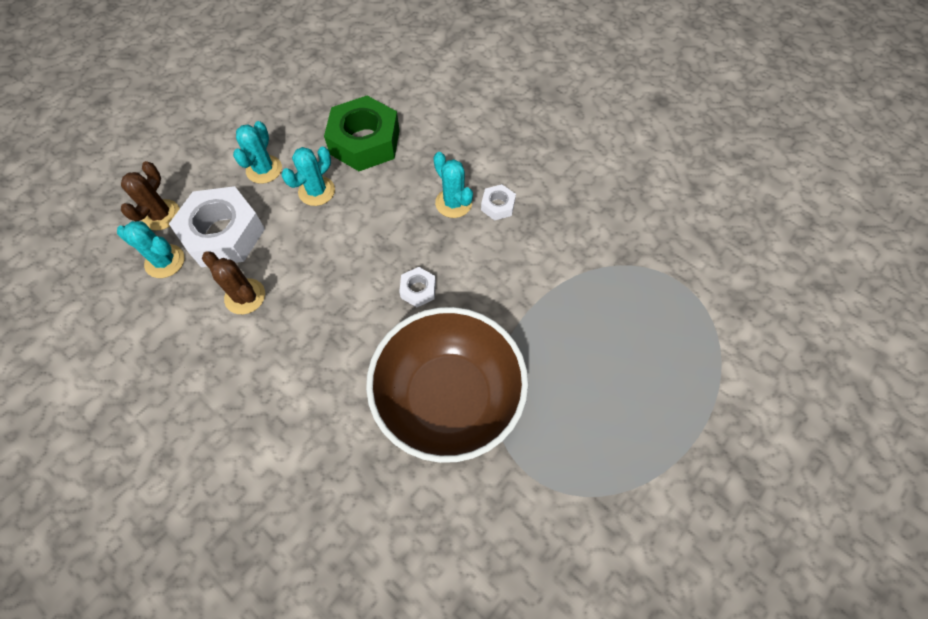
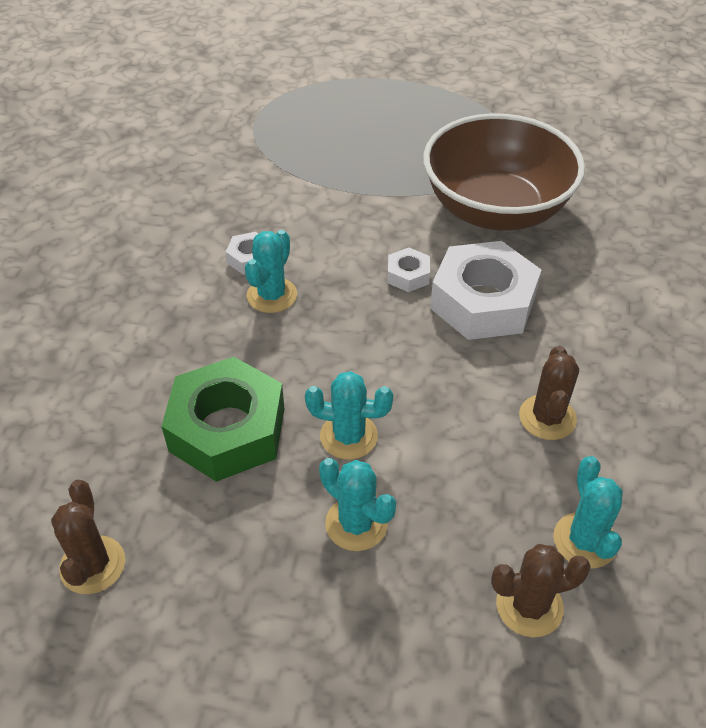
camera: 120 degrees left, 15 degrees down
(223, 234) = (492, 500): white nut -> white nut (483, 302)
(264, 169) = (356, 524): turquoise cactus -> turquoise cactus turned 60 degrees clockwise
(329, 70) = (93, 565): none -> brown cactus

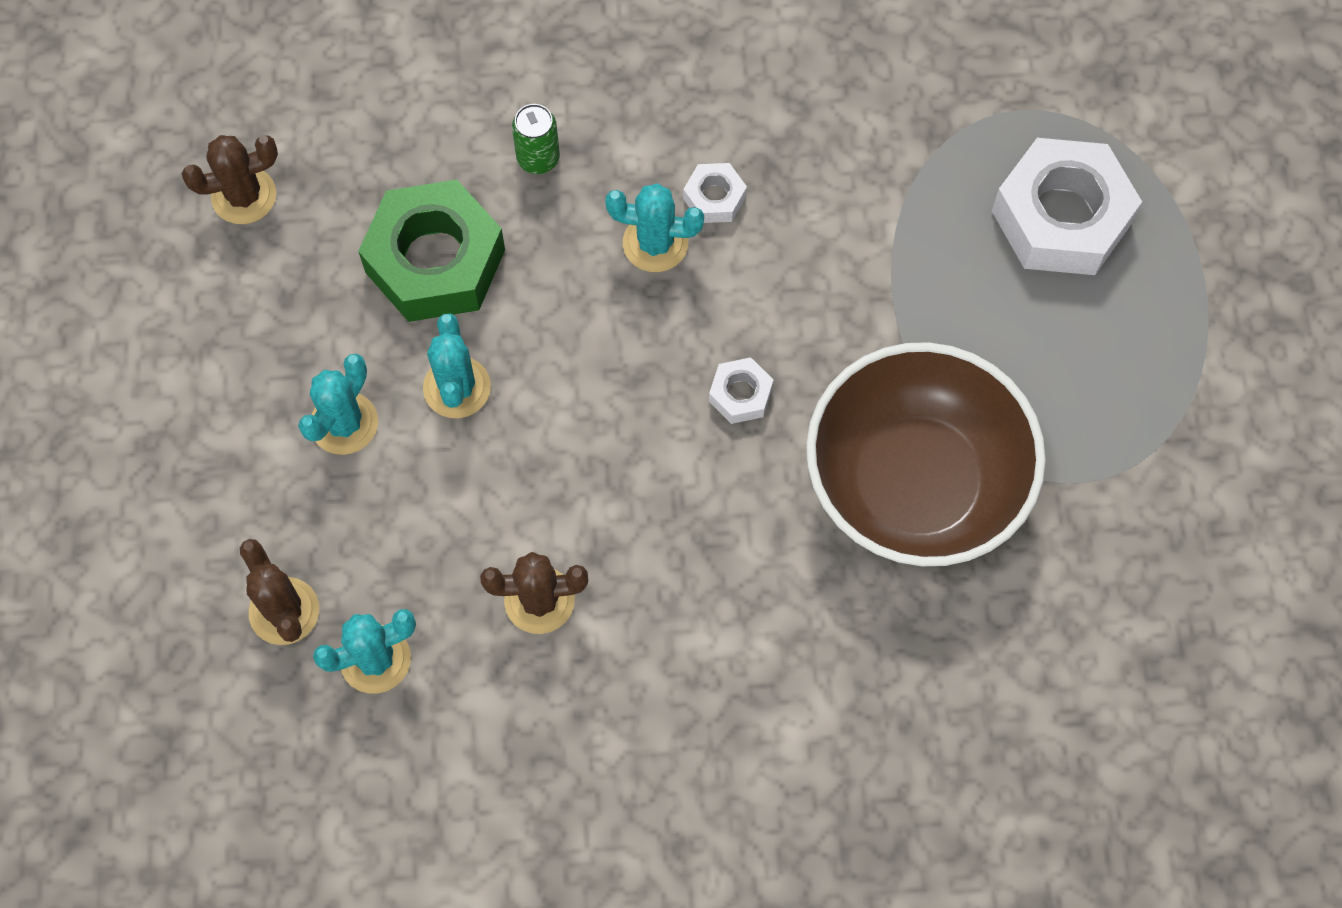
camera: 75 degrees right, 20 degrees up
(167, 347) = (538, 158): none -> green can
(483, 302) = (717, 496): white nut -> white nut (1061, 217)

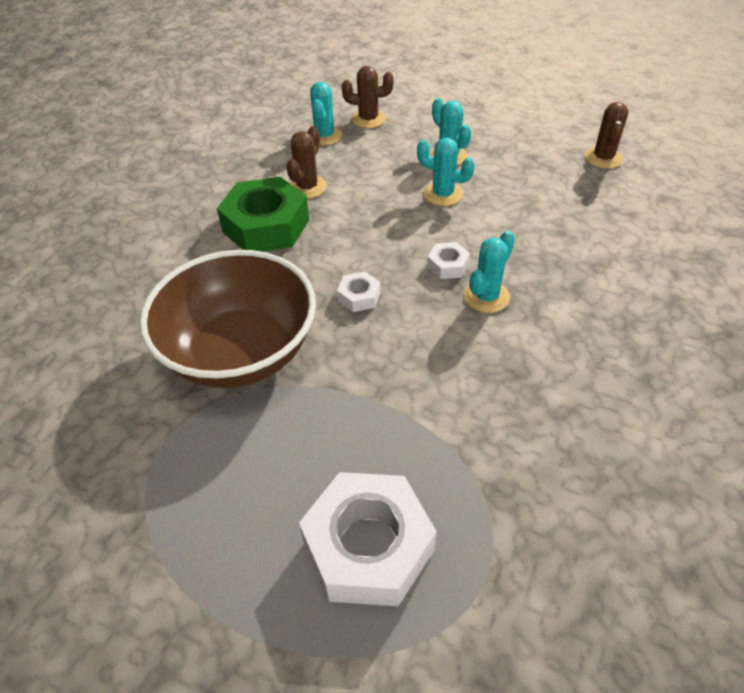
camera: 120 degrees right, 20 degrees down
(435, 261) = (525, 208): green nut -> green nut (266, 226)
(538, 158) = (577, 267): green can -> none
(714, 198) = (505, 336): white nut -> white nut (448, 265)

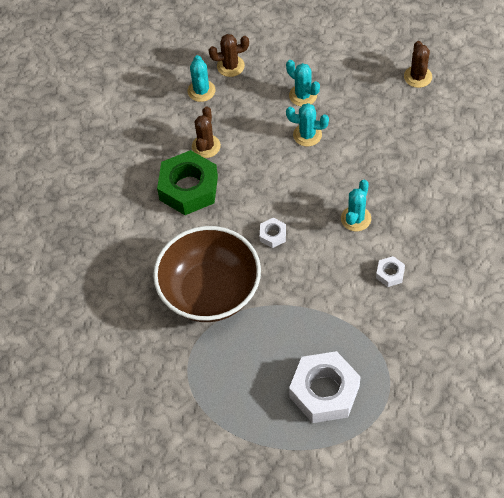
camera: 10 degrees left, 10 degrees up
(448, 265) = (325, 198): white nut -> white nut (390, 274)

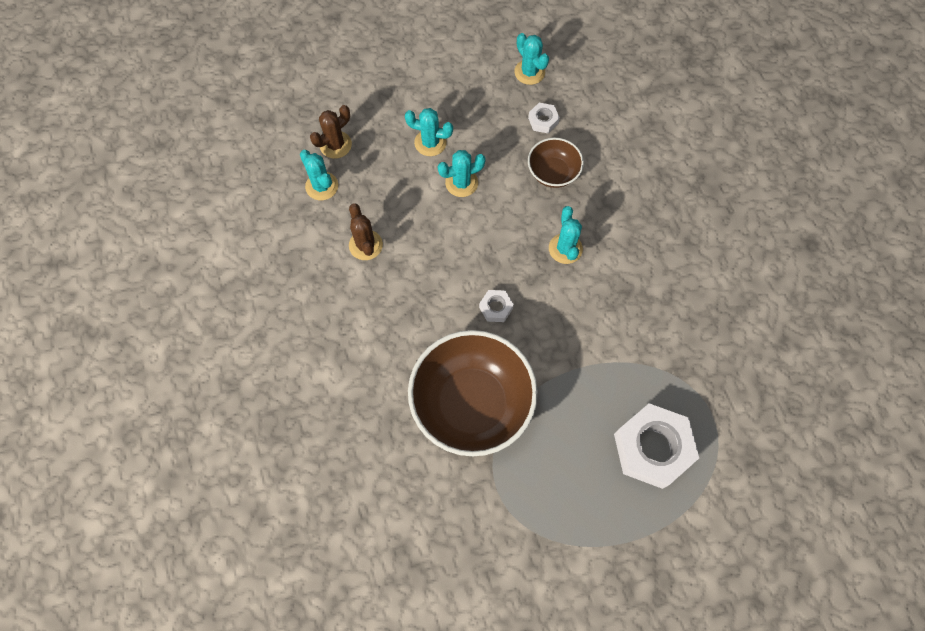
camera: 35 degrees left, 10 degrees up
(188, 188) = (377, 300): green nut -> none
(384, 159) = (553, 173): none -> brown bowl
(390, 274) = (634, 290): white nut -> white nut (543, 121)
(418, 77) = (529, 72): brown cactus -> turquoise cactus

